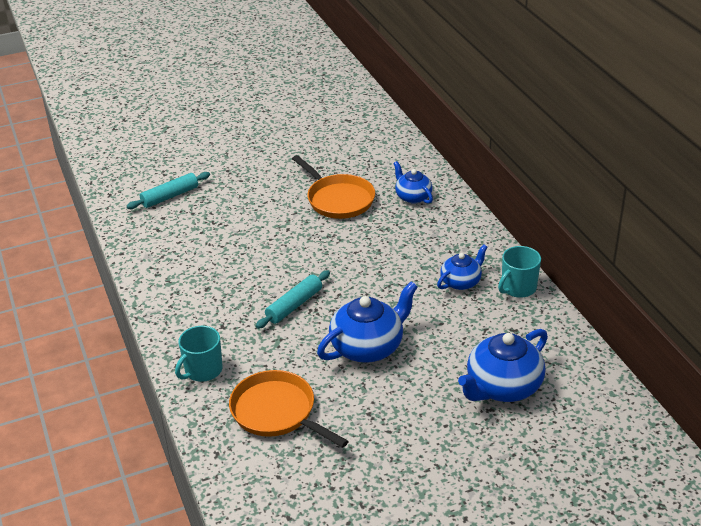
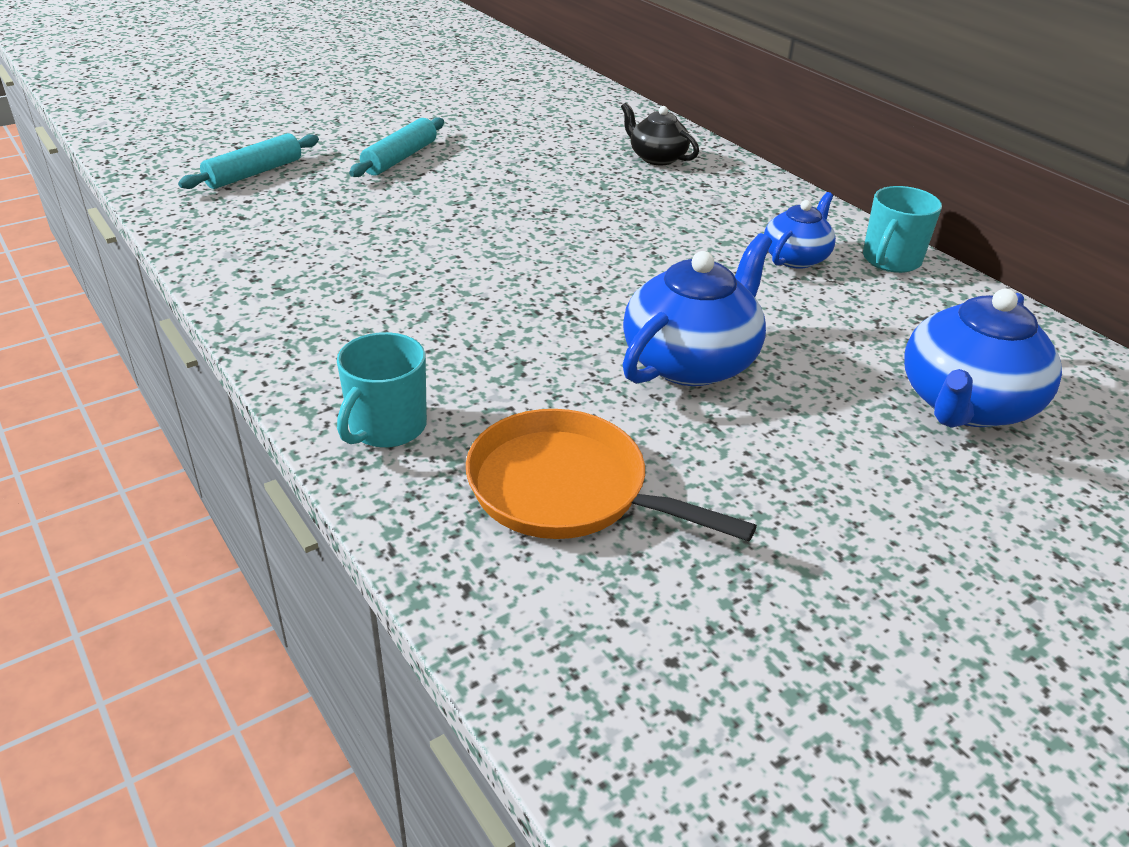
camera: 15 degrees left, 0 degrees up
(294, 305) = (527, 308): turquoise rolling pin -> turquoise rolling pin (399, 158)
(338, 199) = (540, 165): orange pan -> none
(412, 196) = (656, 158): blue teapot -> black teapot

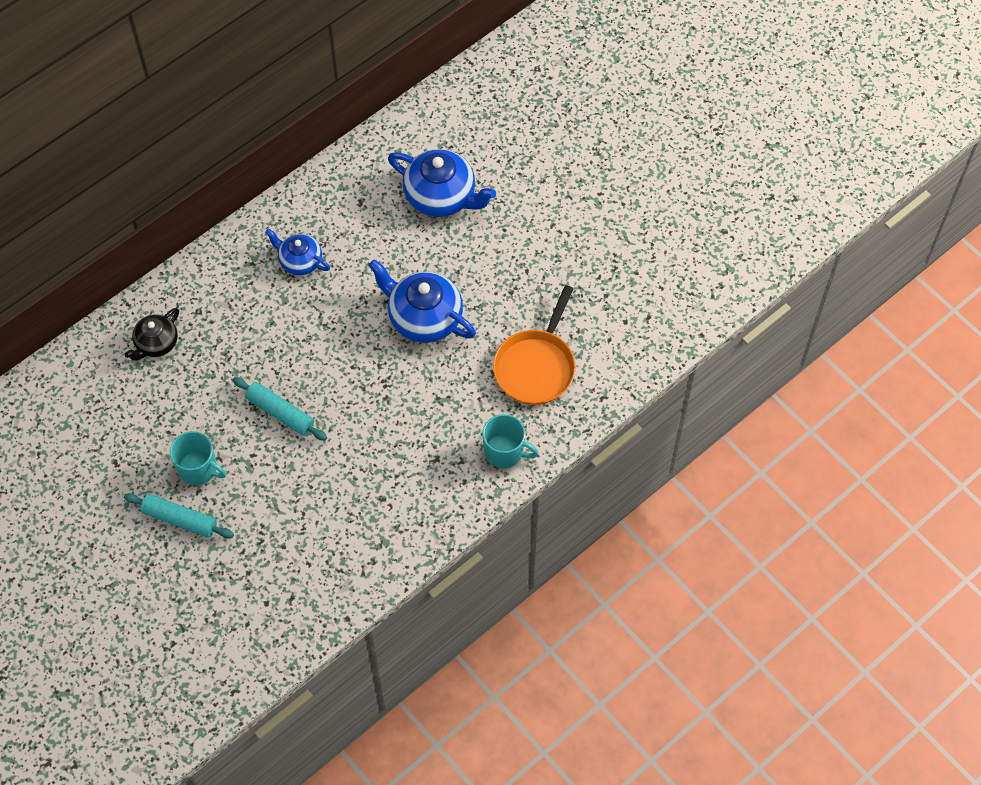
camera: 95 degrees left, 25 degrees up
(254, 173) = (220, 614): turquoise rolling pin -> turquoise rolling pin (280, 412)
(890, 260) = (295, 210): turquoise mug -> turquoise mug (198, 469)

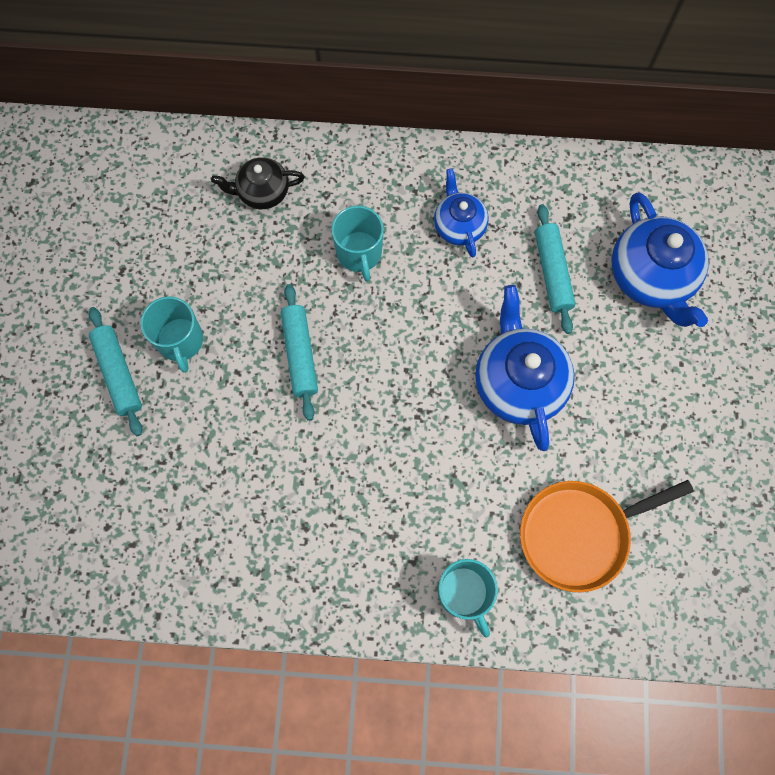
camera: 45 degrees right, 10 degrees up
(255, 327) = (359, 253): none -> turquoise mug
(382, 241) = (552, 272): none -> turquoise rolling pin

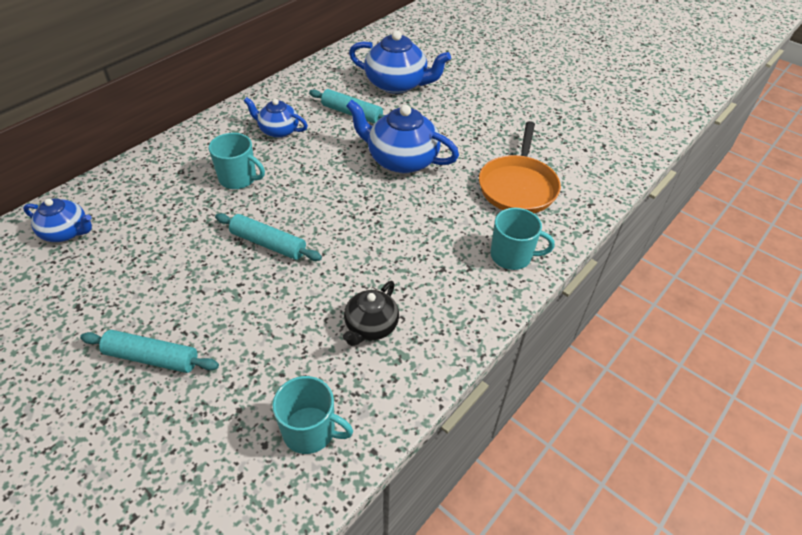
camera: 55 degrees left, 25 degrees down
(180, 341) = (177, 303): turquoise mug -> turquoise mug (310, 431)
(183, 180) = (66, 232): none -> blue teapot
(262, 192) = (135, 198): black teapot -> black teapot (370, 326)

